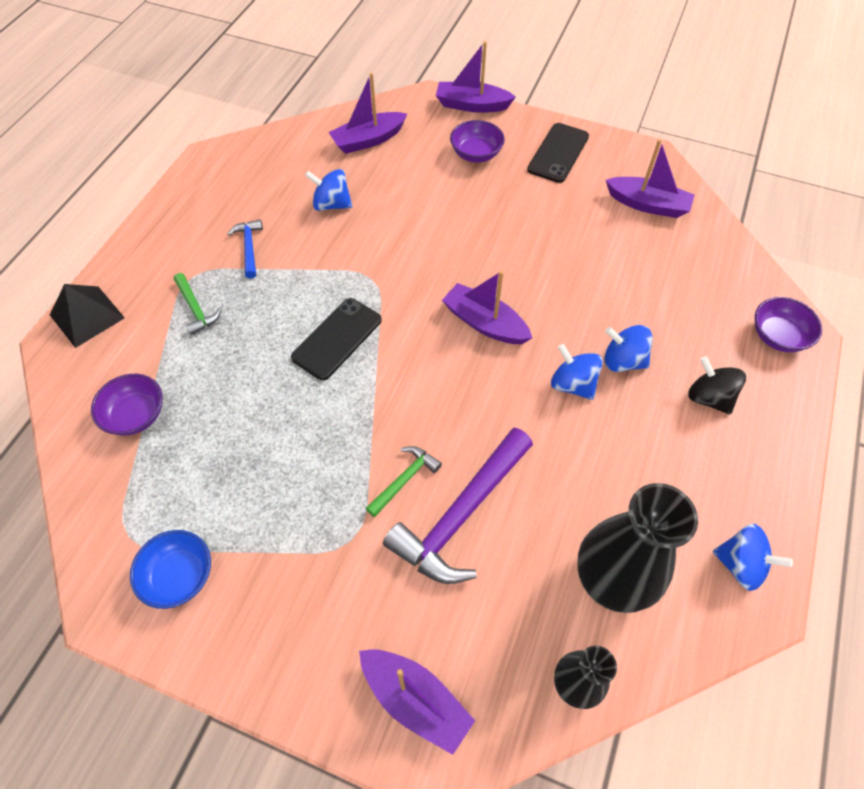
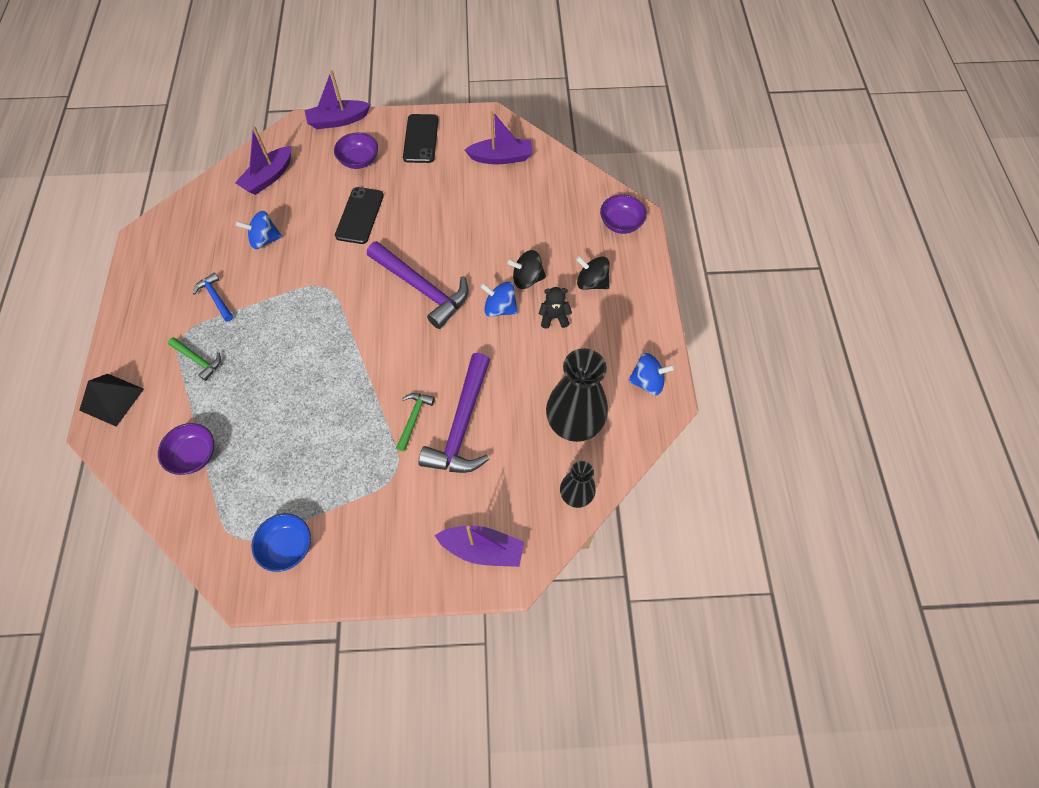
camera: 25 degrees left, 5 degrees up
(337, 339) = (319, 340): black phone -> black phone (360, 215)
(485, 323) = (422, 288): purple boat -> purple hammer
(623, 361) = (527, 279): blue spinning top -> black spinning top
(640, 423) = (554, 317): none -> black teddy bear

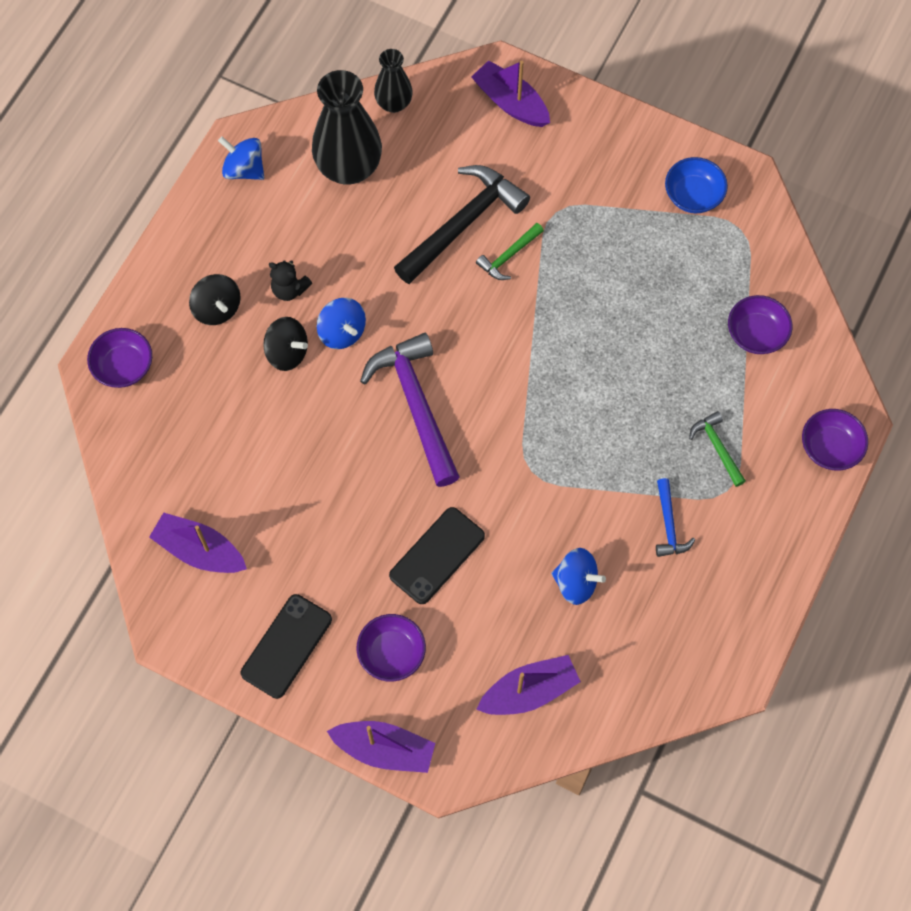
camera: 150 degrees left, 5 degrees up
(112, 399) = (830, 447): black pyramid -> purple bowl
(462, 425) = (463, 224): purple hammer -> black hammer

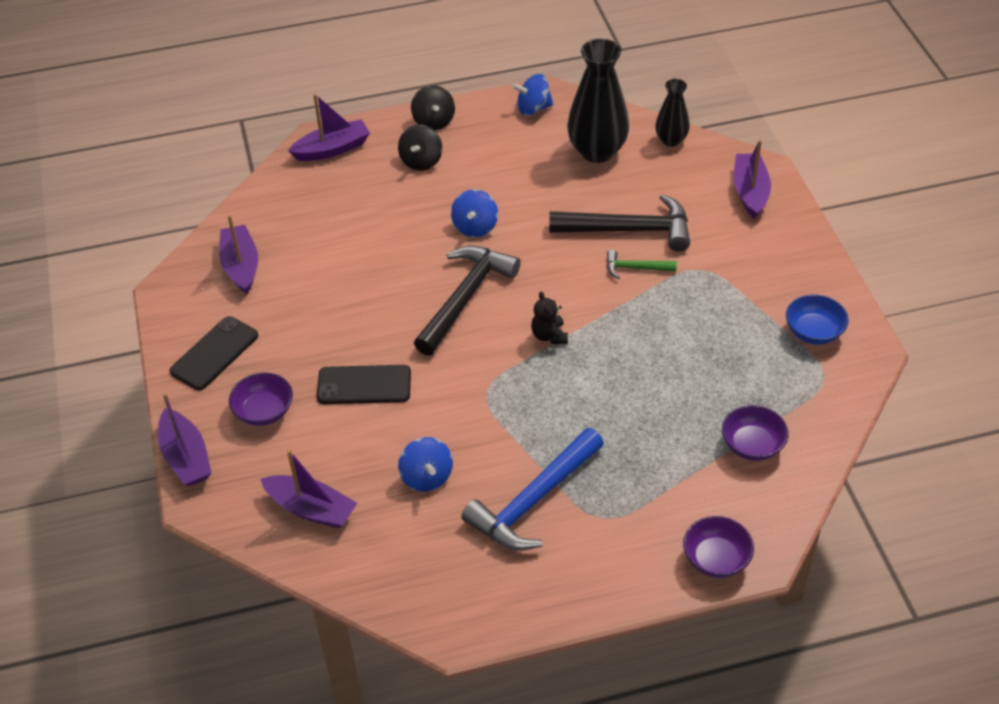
camera: 50 degrees right, 20 degrees down
(124, 366) = (332, 149): purple bowl -> purple boat
(244, 169) = (533, 109): blue spinning top -> blue spinning top turned 90 degrees counterclockwise
(286, 646) = (214, 353): black phone -> black phone turned 45 degrees counterclockwise
(287, 352) = (429, 212): black spinning top -> black spinning top (433, 121)
(289, 289) = (475, 183): black teddy bear -> black teddy bear (549, 335)
(416, 405) = (465, 298): purple hammer -> black hammer
(669, 525) = (534, 501): blue hammer -> blue hammer, size x2.04
(717, 447) = (631, 486): green hammer -> none

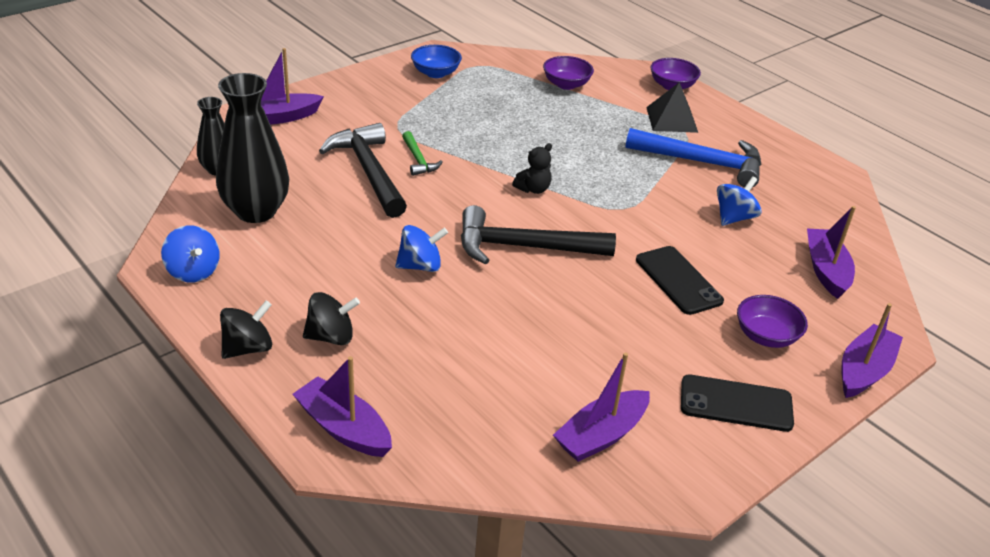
camera: 120 degrees left, 10 degrees down
(634, 517) = (672, 119): none -> black pyramid

